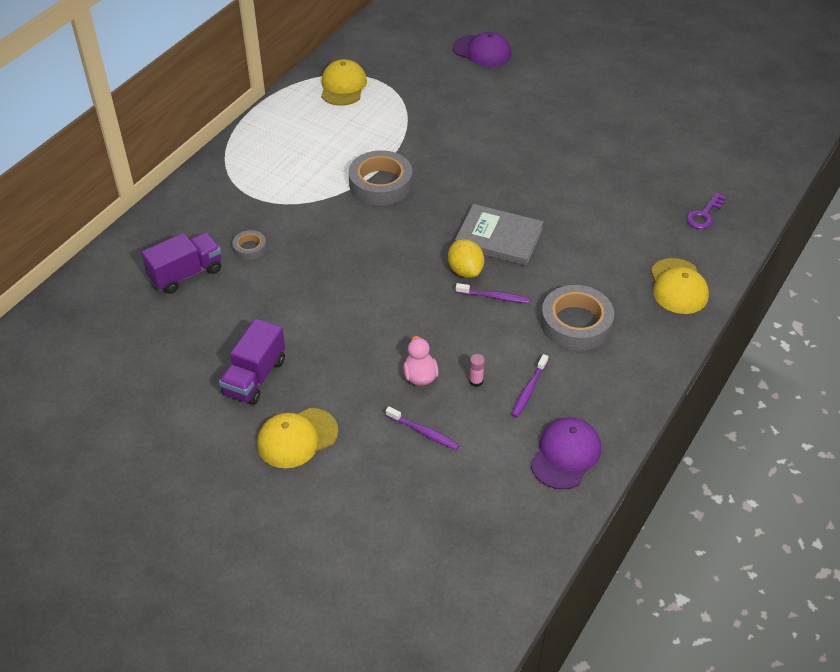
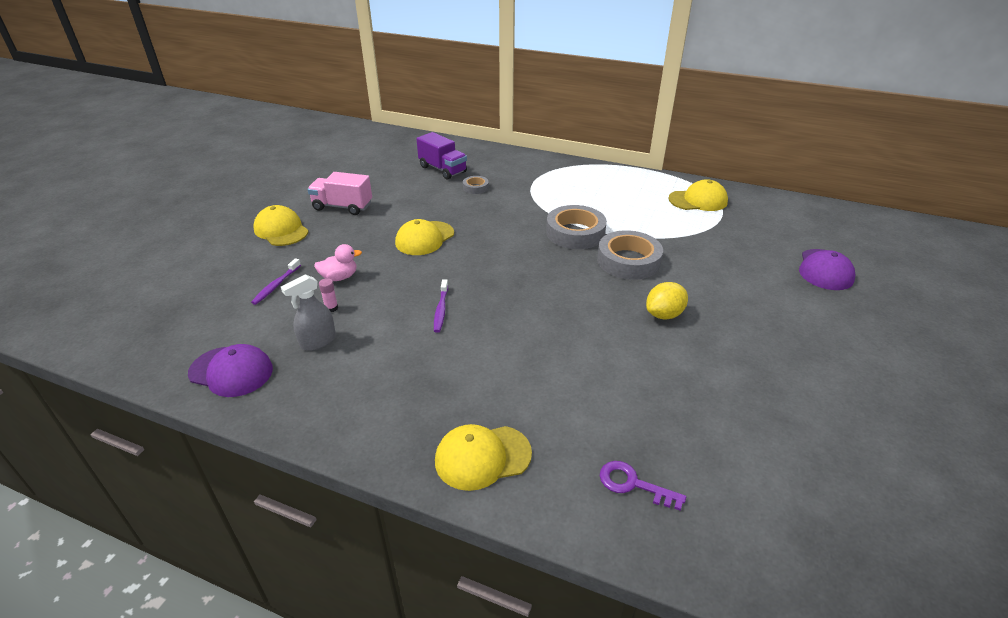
camera: 80 degrees right, 10 degrees down
(255, 377) = (342, 207): purple truck -> pink truck
(357, 301) = (424, 238): none -> yellow cap
(465, 270) = (474, 289): yellow lemon -> yellow lemon (664, 314)
(499, 238) = (525, 306): grey book -> none
(529, 390) = (318, 341): purple toothbrush -> grey spray bottle
(576, 323) = (410, 368): grey tape -> grey tape (628, 261)

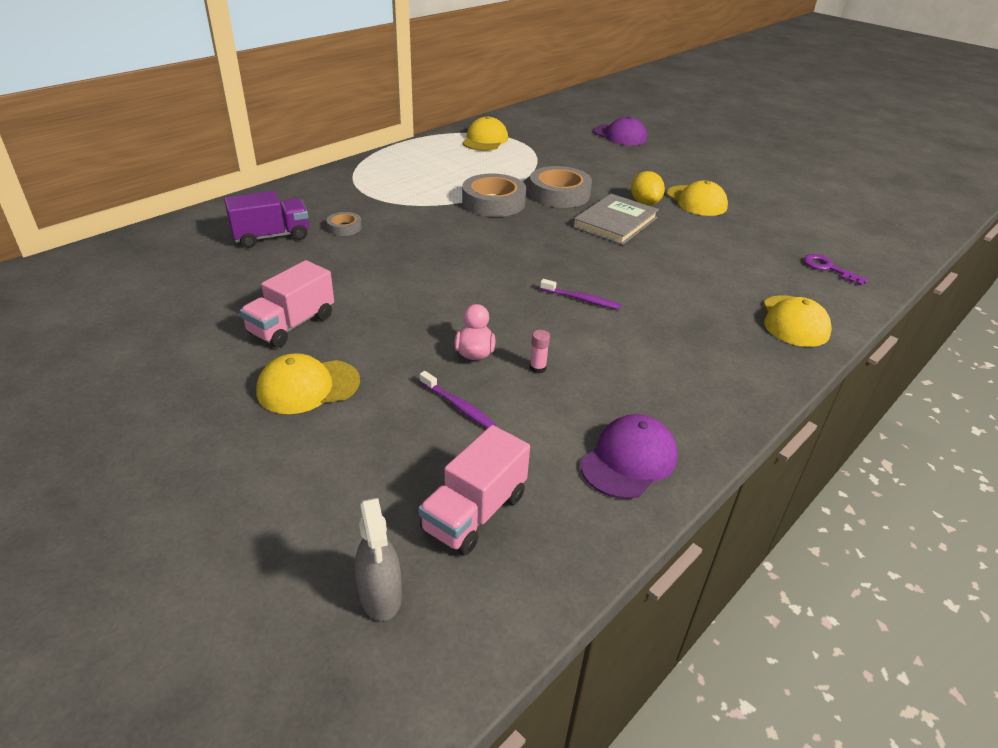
camera: 70 degrees left, 0 degrees up
(173, 316) = (475, 512): none -> pink truck
(318, 341) = (599, 386): grey spray bottle -> grey spray bottle (380, 595)
(424, 238) = (432, 281): yellow cap -> yellow cap (696, 201)
(600, 303) = (615, 222): none -> grey book
(633, 484) = (828, 268): purple key -> purple key turned 90 degrees clockwise

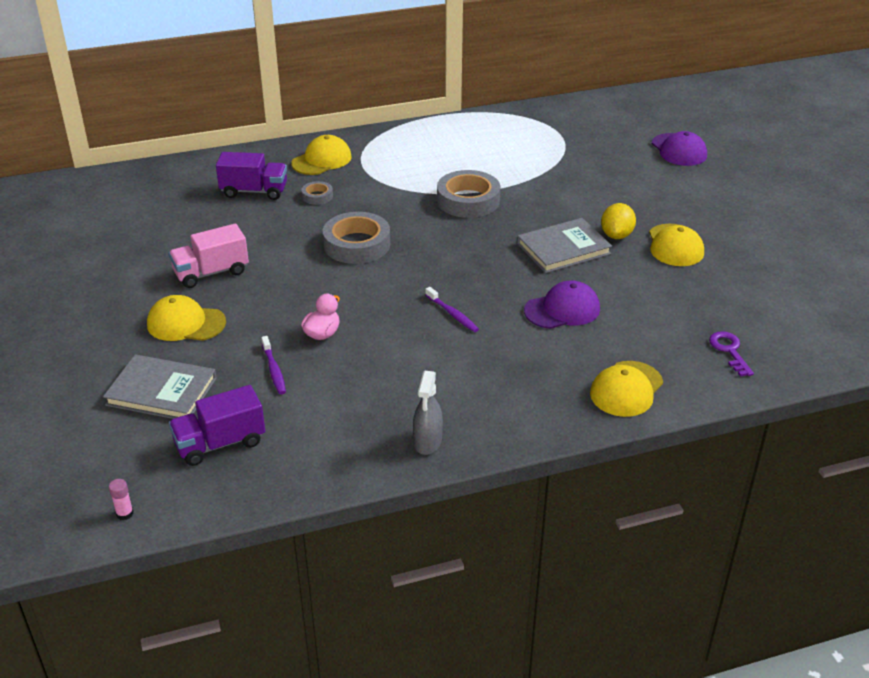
camera: 30 degrees right, 0 degrees up
(345, 475) = (162, 391): none -> grey book
(380, 595) = (124, 469): grey spray bottle -> grey spray bottle (427, 442)
(475, 512) = (220, 443): pink truck -> purple truck
(485, 140) = (527, 128): yellow cap -> yellow cap (322, 160)
(538, 368) = (358, 360): pink glue stick -> pink glue stick (125, 514)
(559, 194) = (540, 205): grey tape -> grey tape (357, 244)
(629, 460) = (357, 448): purple cap -> purple cap (562, 310)

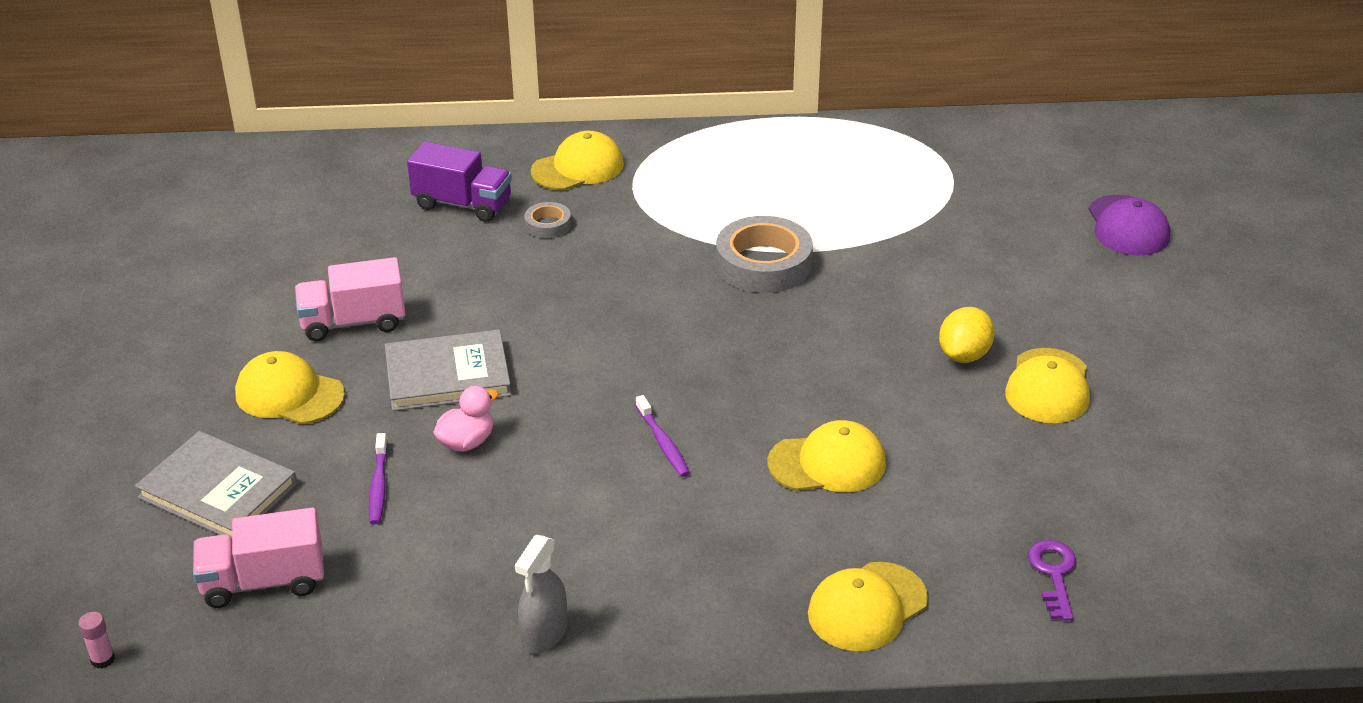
camera: 15 degrees right, 0 degrees up
(220, 443) = (264, 582): purple truck -> pink truck
(357, 244) = (572, 310): grey tape -> none
(562, 310) = (827, 463): purple cap -> yellow cap
(563, 249) = (872, 365): grey book -> grey book (447, 375)

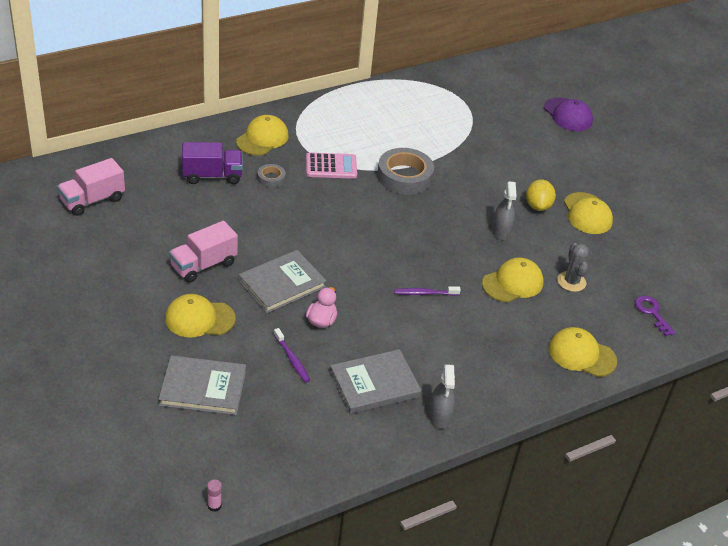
camera: 30 degrees left, 5 degrees up
(264, 582) = (271, 433): pink truck -> pink truck (92, 200)
(476, 556) = (374, 384): none -> grey book
(654, 226) = (331, 166): none -> pink calculator
(663, 443) = (424, 293): purple toothbrush -> purple toothbrush turned 135 degrees clockwise
(867, 380) = (501, 231): none -> grey spray bottle
(867, 607) = (581, 354): yellow cap -> yellow cap turned 90 degrees clockwise
(936, 486) = (571, 281): none -> grey cactus

